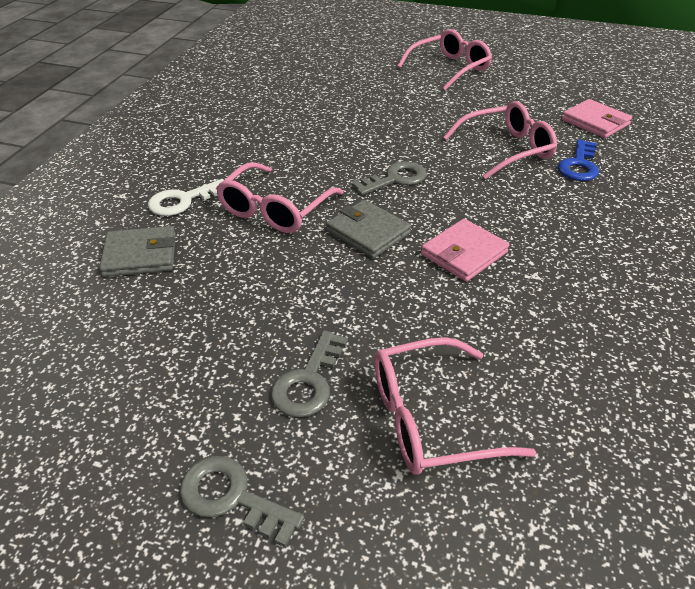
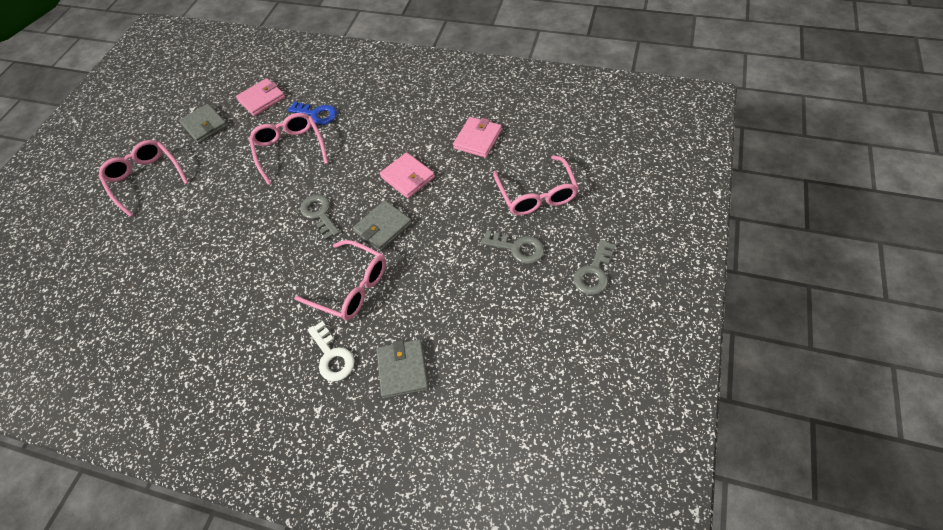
camera: 85 degrees left, 15 degrees up
(537, 91) = (205, 125): none -> grey wallet
(564, 337) = (477, 139): none -> pink wallet

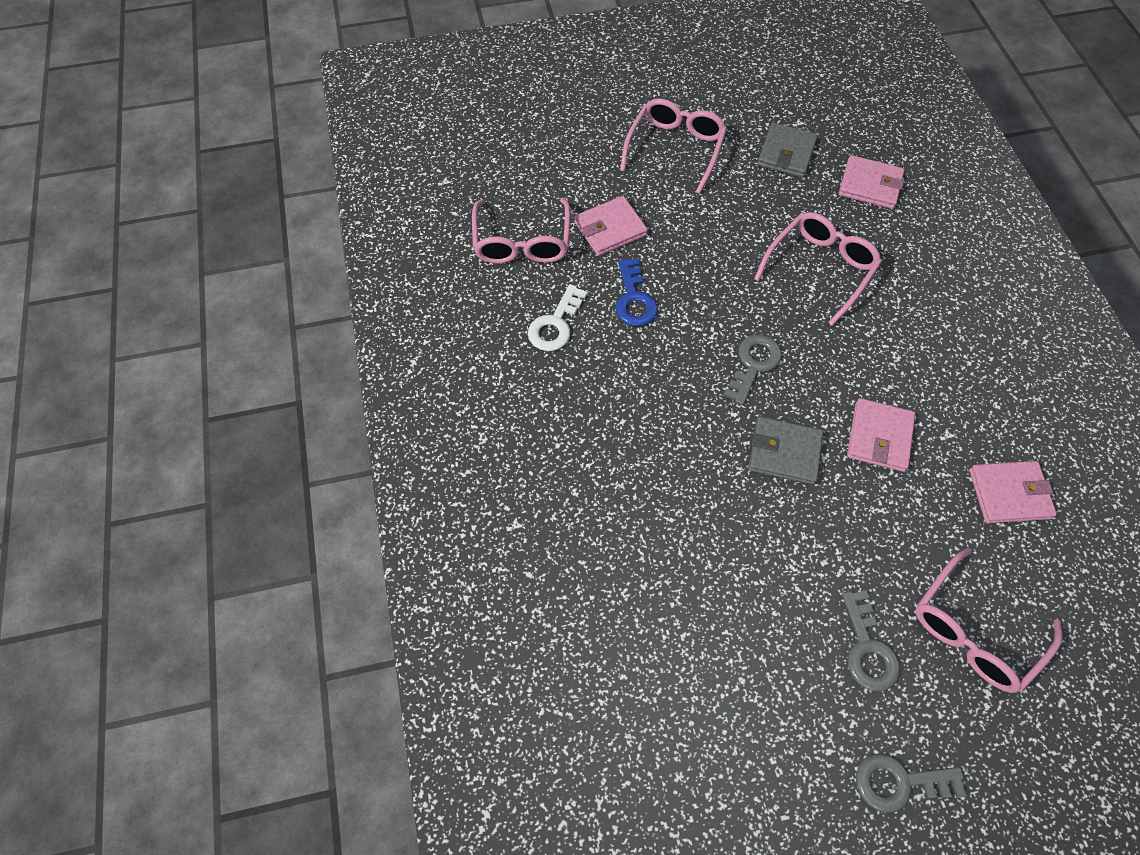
camera: 55 degrees right, 5 degrees up
(164, 244) = (610, 229): none -> pink wallet
(317, 114) = (895, 263): blue key -> blue key (634, 299)
(332, 356) = (584, 500): white key -> white key (555, 324)
(351, 287) = (680, 465): pink glasses -> pink glasses (522, 242)
(403, 369) = (613, 593): grey wallet -> none

